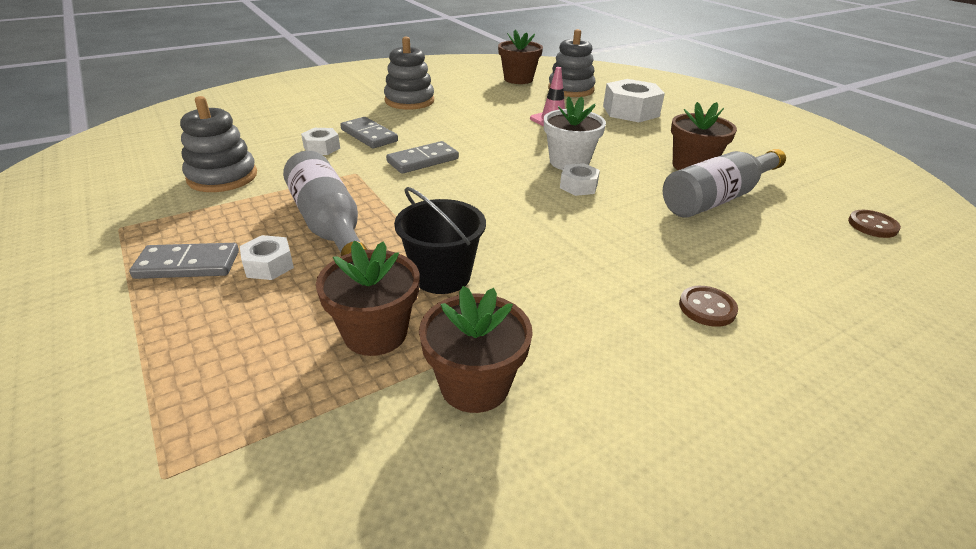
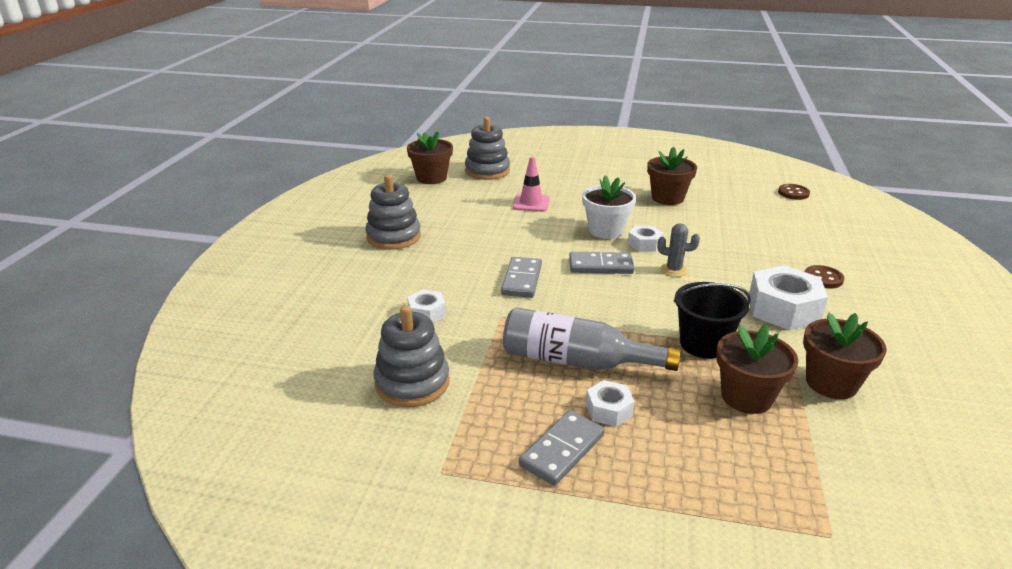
camera: 45 degrees left, 5 degrees down
(369, 135) = (437, 282): grey domino -> grey domino (601, 266)
(557, 215) = (674, 270): none -> grey cactus
(630, 111) = (560, 172): white nut -> white nut (783, 309)
(717, 198) = (716, 213): grey bottle -> none

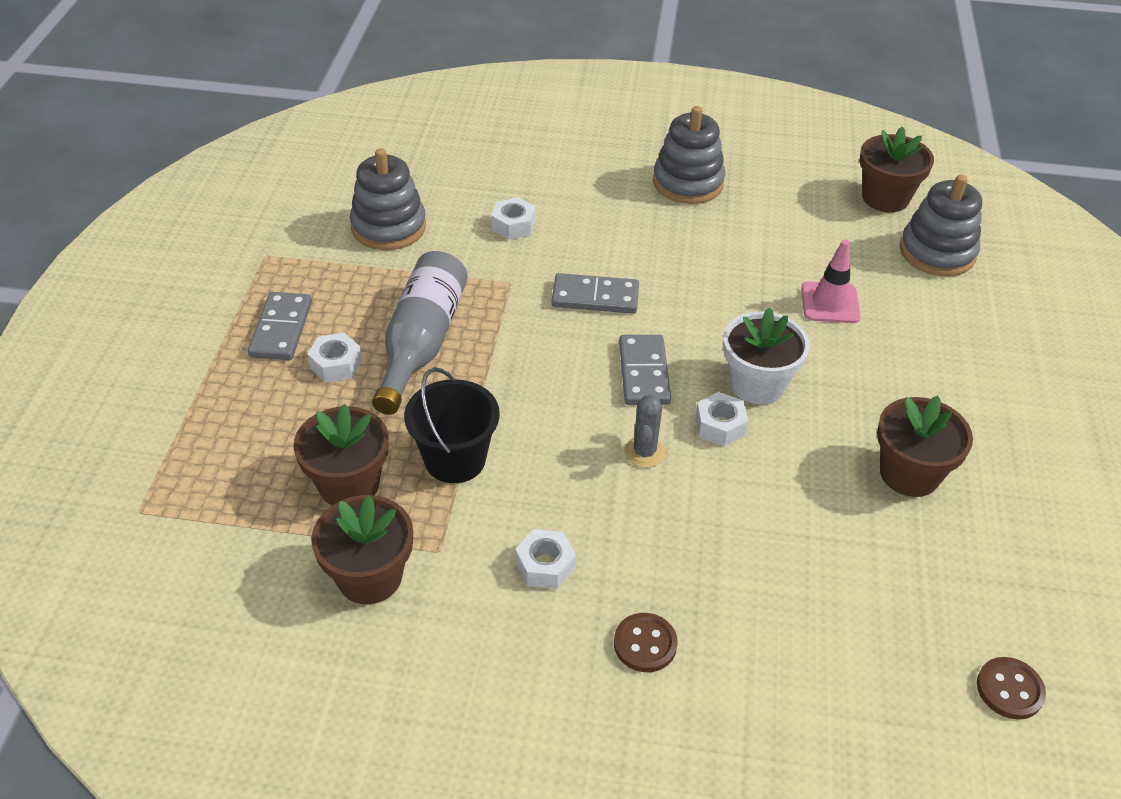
camera: 85 degrees right, 15 degrees up
(562, 450) = (281, 329): grey domino -> grey domino turned 60 degrees clockwise
(783, 309) = (545, 565): white nut -> white nut, size x0.53

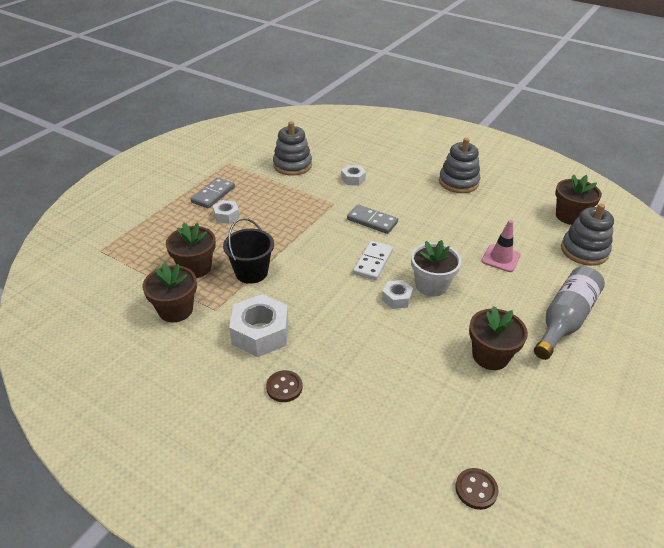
camera: 25 degrees right, 5 degrees down
(421, 343) = (272, 218): grey bottle -> grey bottle (565, 320)
(545, 565) = (260, 333): white nut -> white nut, size x1.87
(644, 373) = (373, 262): grey domino -> white domino
(644, 452) = (347, 298): grey cactus -> none

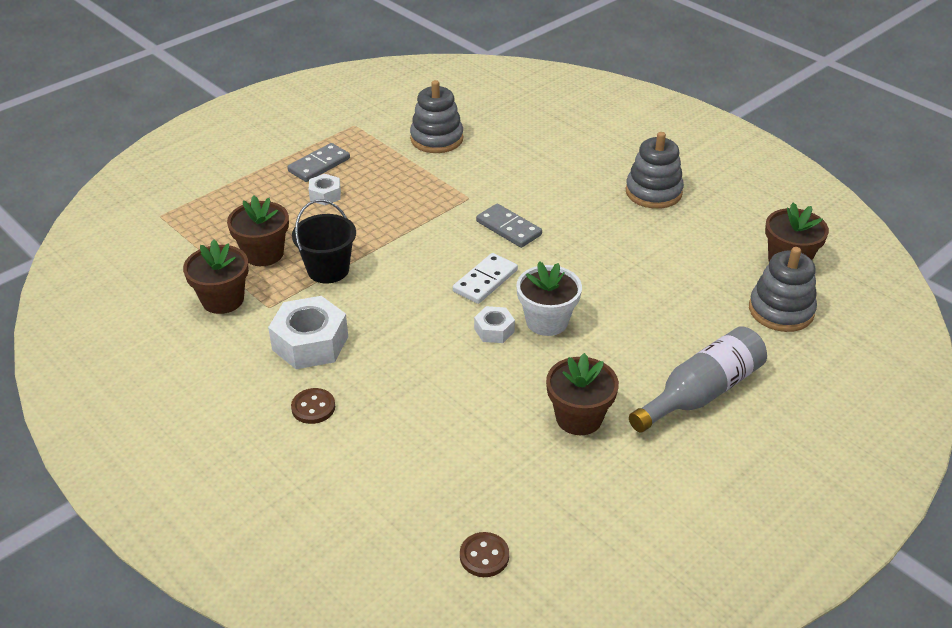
camera: 15 degrees right, 0 degrees up
(353, 179) = (509, 168): white nut -> none
(500, 258) = (657, 302): pink traffic cone -> none

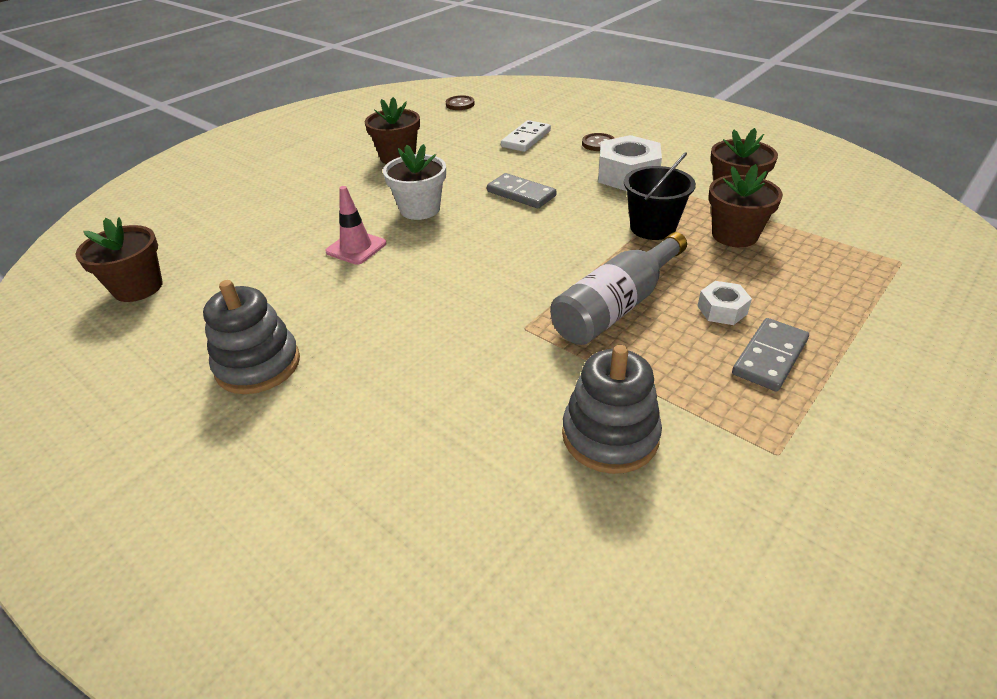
camera: 175 degrees right, 0 degrees up
(485, 281) = (483, 234): white domino -> white domino (526, 139)
(494, 330) = (468, 198): white nut -> none
(509, 228) = (464, 291): grey domino -> grey domino (521, 194)
(605, 280) = (356, 248): none -> pink traffic cone
(701, 393) = (297, 178): grey bottle -> grey bottle (616, 306)
(781, 310) = (186, 239): grey stacking toy -> none

